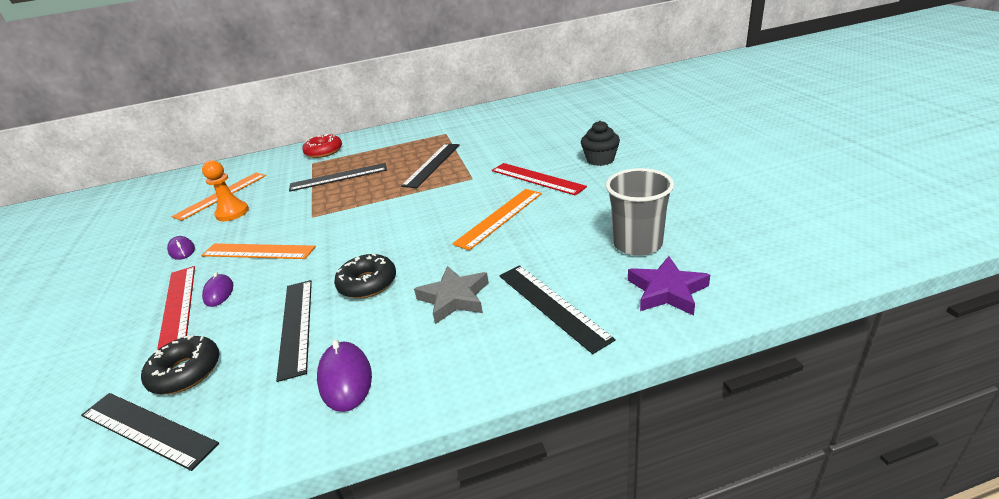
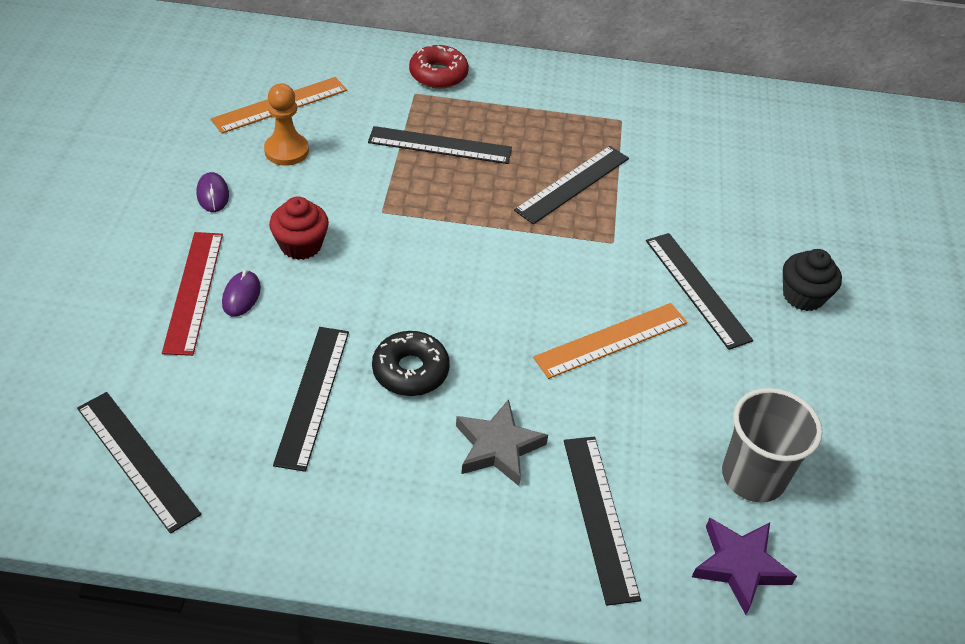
camera: 15 degrees right, 15 degrees up
(186, 372) = (185, 402): black donut -> none
(258, 251) = (301, 245): orange ruler -> red cupcake
(345, 379) = (342, 499): purple mouse -> none
(537, 178) = (697, 289): red ruler -> black ruler

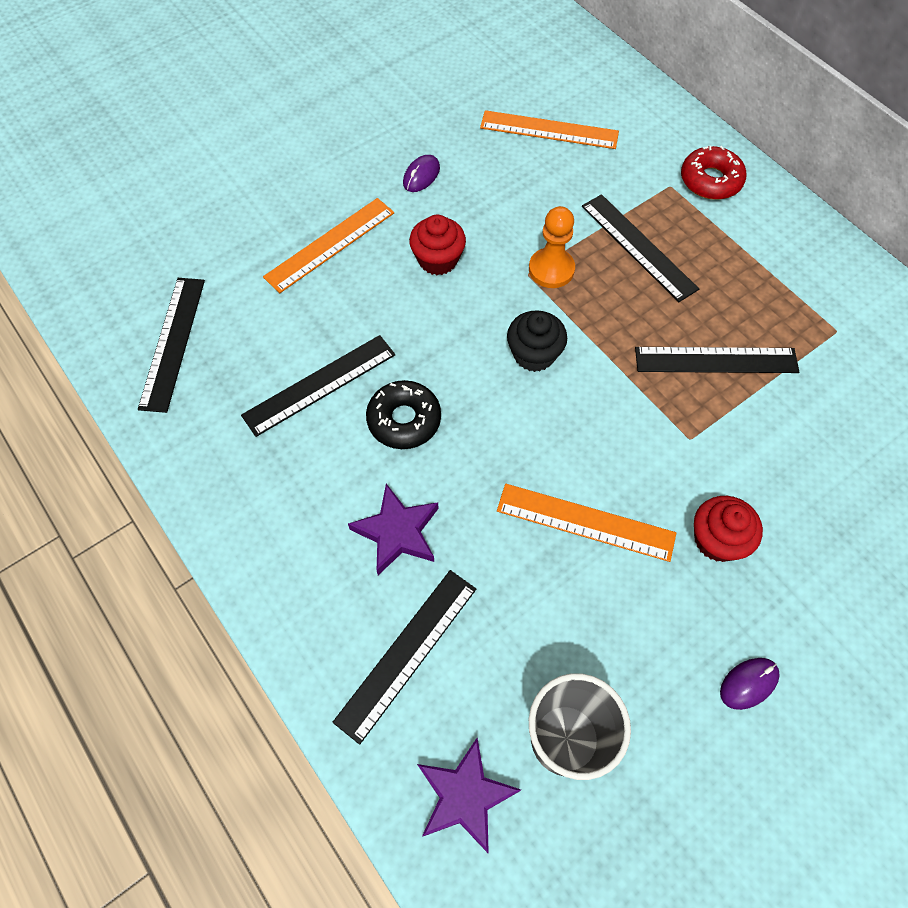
camera: 50 degrees right, 15 degrees up
(193, 291) = (330, 244): red ruler -> orange ruler
(241, 296) = (356, 271): purple mouse -> purple mouse (748, 683)
(286, 151) = (511, 173): orange pawn -> orange pawn (551, 269)
(498, 447) = (397, 532): grey star -> purple star
(697, 289) = (717, 540): black ruler -> red cupcake
(803, 296) = (816, 628): black cupcake -> black cupcake (534, 354)

